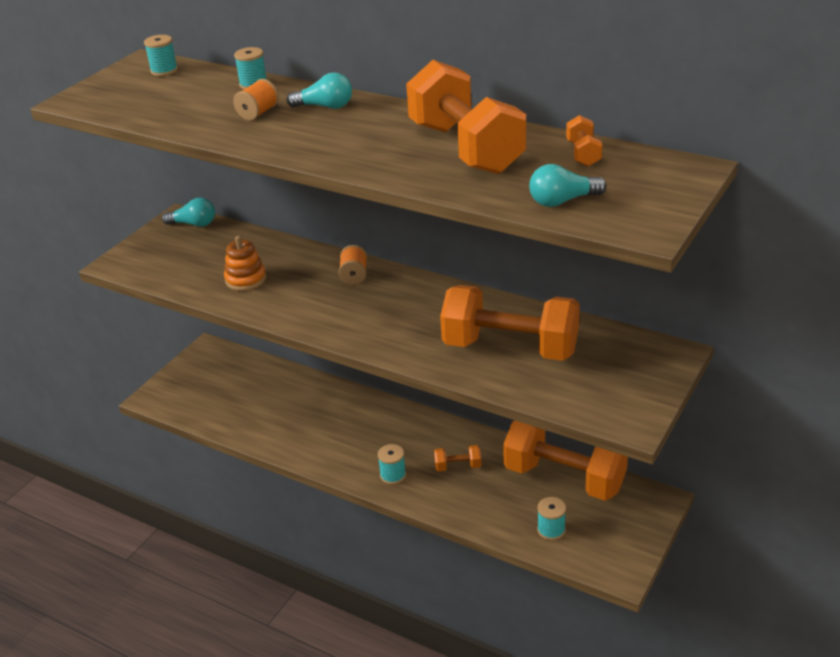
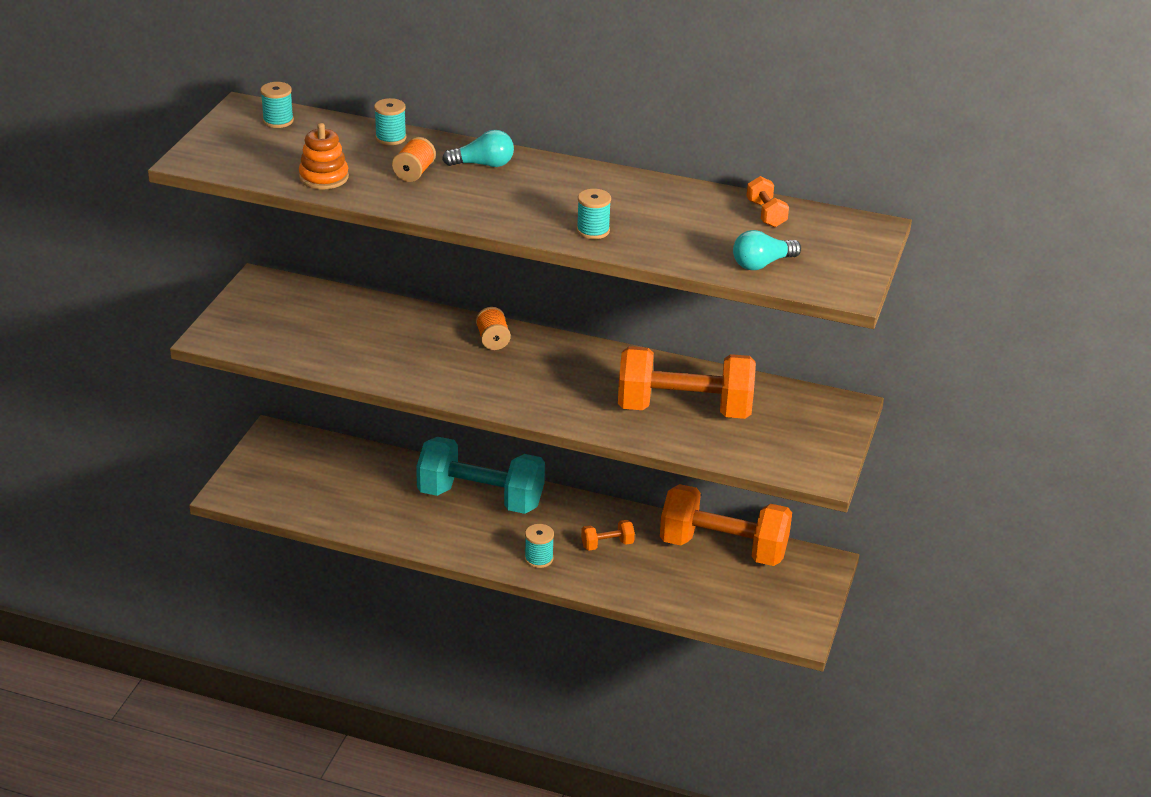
camera: 15 degrees left, 0 degrees up
(194, 224) = (283, 288): turquoise light bulb -> none
(245, 279) = (372, 349): orange stacking toy -> orange stacking toy (324, 177)
(359, 415) = (480, 498): none -> turquoise dumbbell
(465, 148) = (649, 210): orange dumbbell -> none
(551, 530) = (721, 600): turquoise spool -> turquoise spool (593, 231)

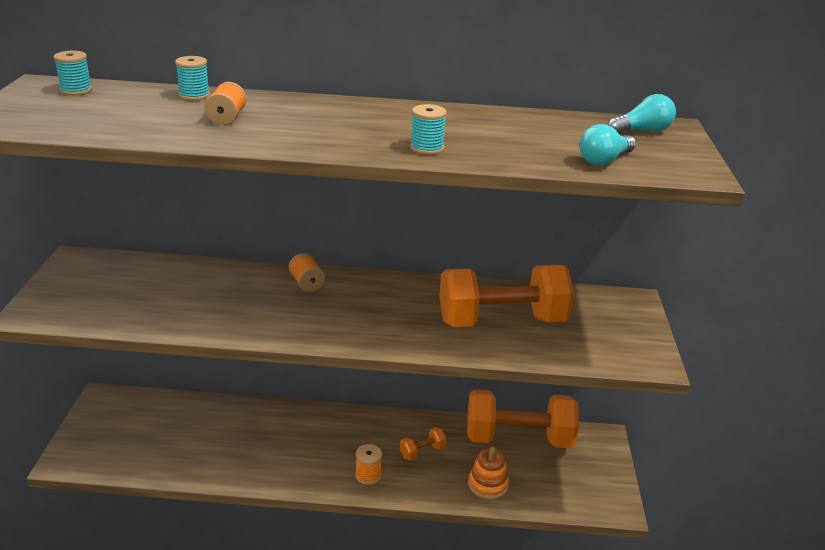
camera: 15 degrees left, 5 degrees down
(324, 177) = (132, 128): orange stacking toy -> orange stacking toy (488, 484)
(480, 498) = (300, 427): turquoise dumbbell -> none
(483, 164) = (293, 108): turquoise light bulb -> turquoise light bulb (642, 131)
(538, 558) = (368, 475): turquoise spool -> orange spool
(766, 214) = (575, 124): orange dumbbell -> none

